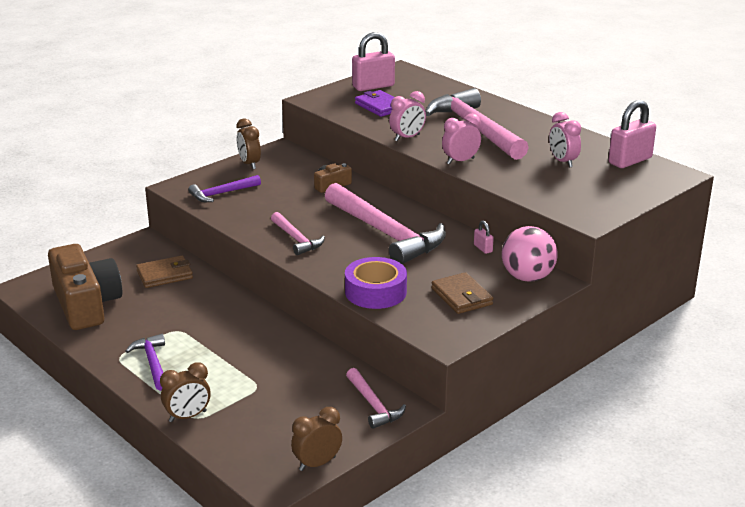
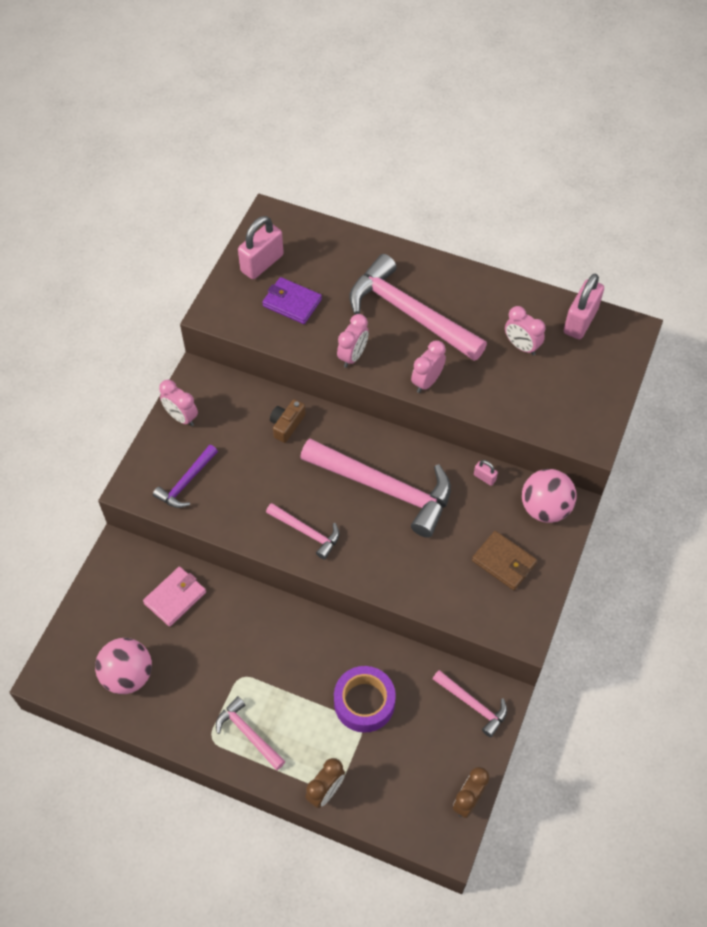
camera: 25 degrees left, 30 degrees up
(86, 304) = (128, 675): brown camera -> pink ball
(152, 363) = (248, 734): purple hammer -> pink hammer
(164, 275) = (175, 597): brown wallet -> pink wallet
(249, 164) = (181, 417): brown clock -> pink clock
(375, 292) = (426, 587): purple tape -> purple tape (364, 702)

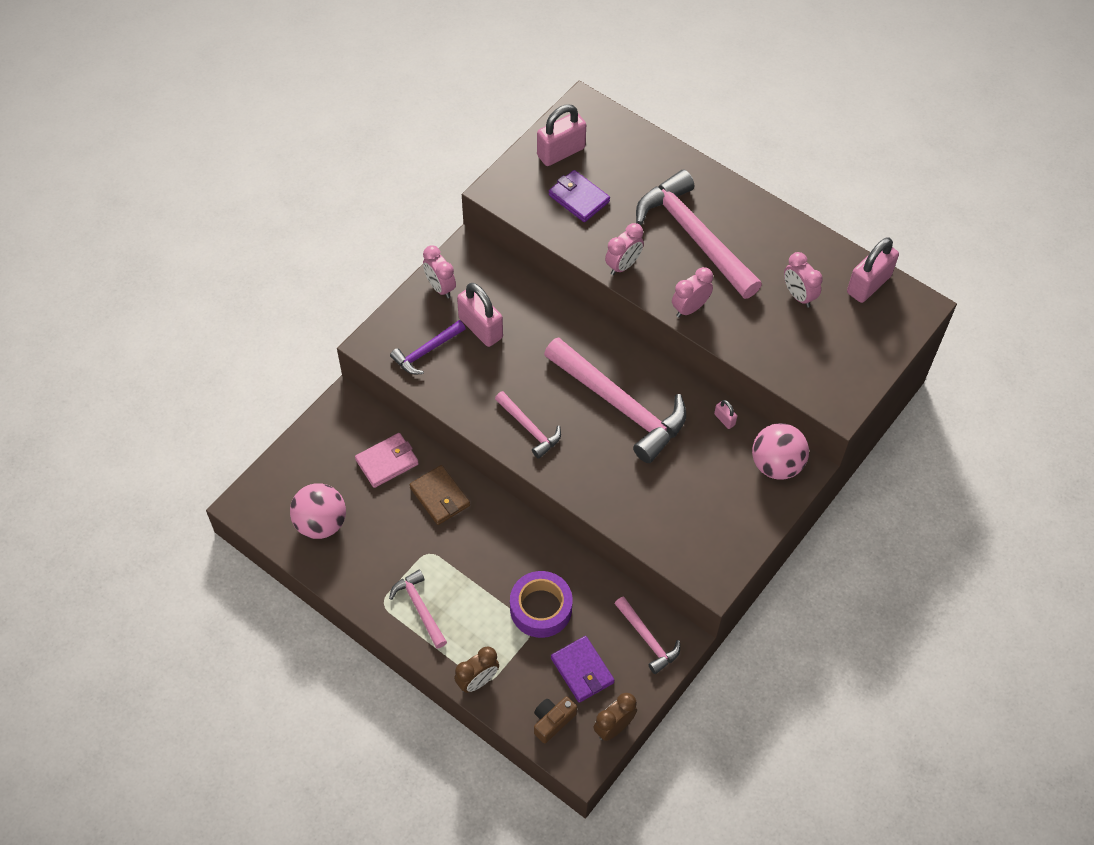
camera: 15 degrees right, 0 degrees up
(231, 447) = (480, 328): none -> pink padlock
(287, 425) = (542, 319): brown camera -> brown camera (552, 721)
(421, 752) = (582, 670): none -> purple wallet
(504, 562) = (717, 506): brown wallet -> brown wallet (440, 496)

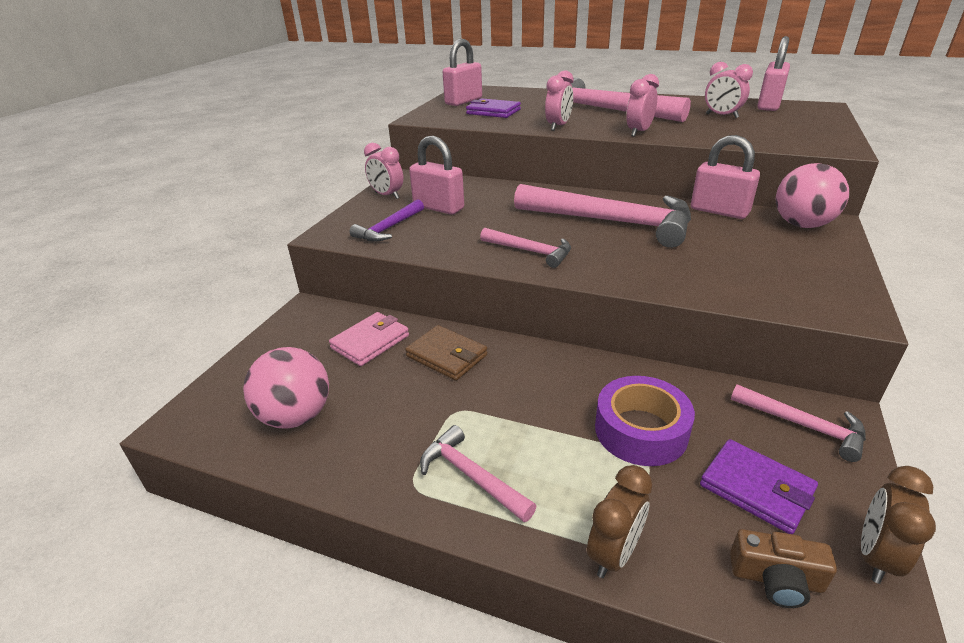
camera: 15 degrees left, 25 degrees down
(552, 721) = (776, 579): brown camera -> brown camera turned 105 degrees counterclockwise
(724, 419) = (719, 211): pink padlock -> pink padlock, size x2.19

